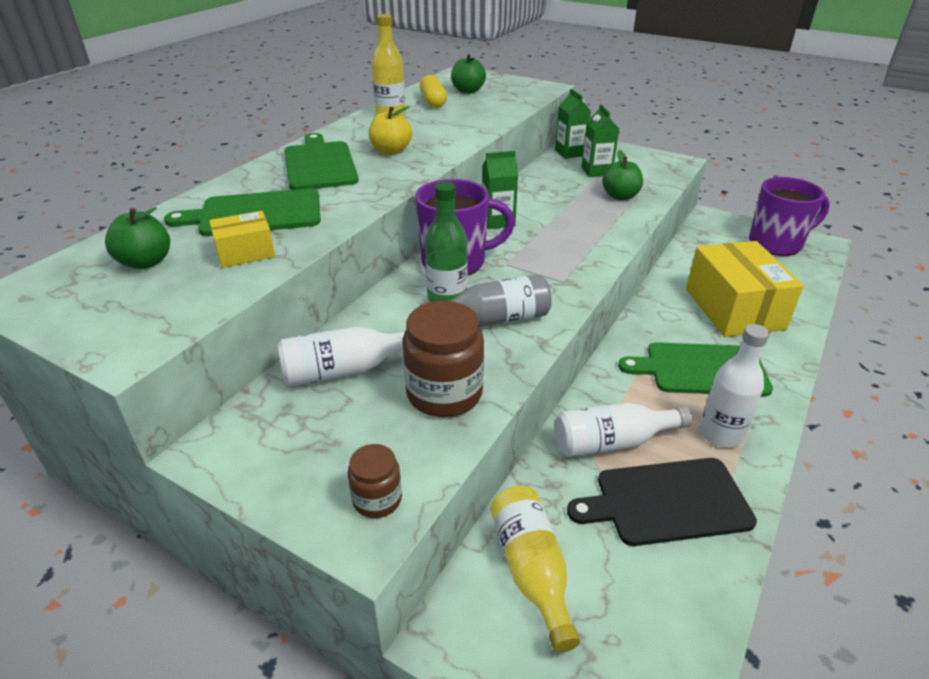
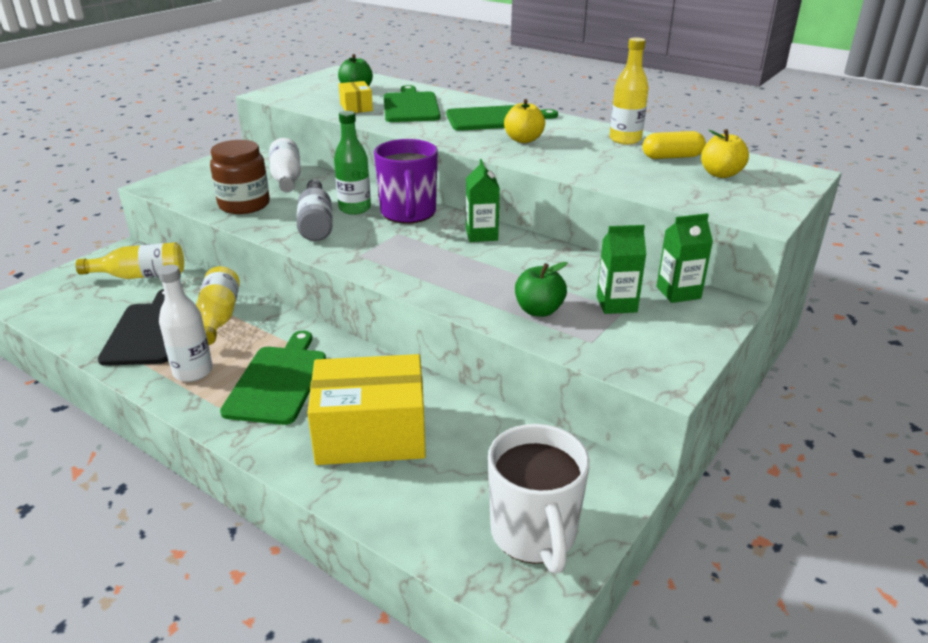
camera: 95 degrees right, 5 degrees down
(377, 499) = (174, 187): brown jar -> none
(468, 91) = (720, 174): green apple -> yellow apple
(612, 442) = (219, 317): white bottle -> yellow bottle
(776, 244) = (534, 535): purple mug -> white mug

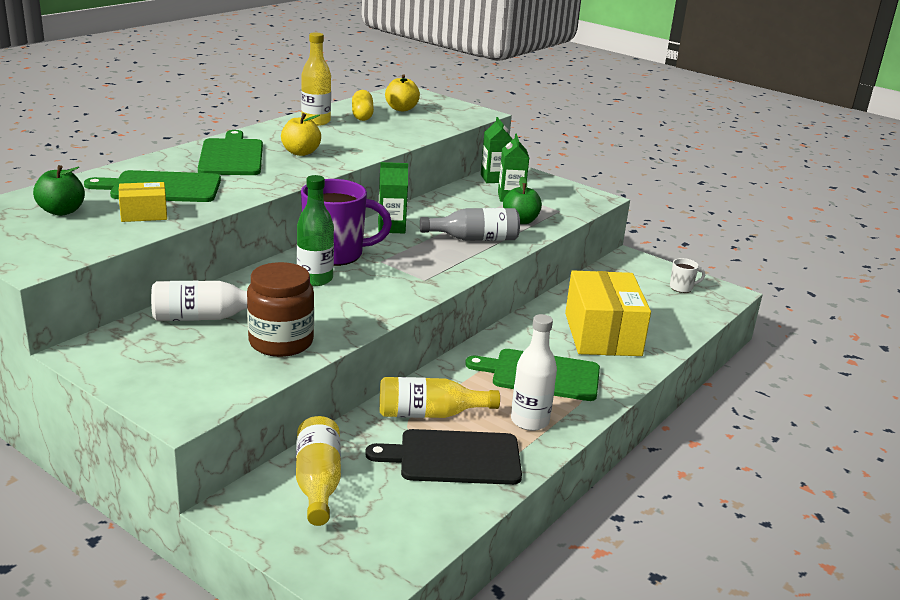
camera: 90 degrees left, 5 degrees down
(316, 223) = (347, 299): grey bottle -> grey bottle (475, 239)
(534, 535) = (682, 288): white mug -> white mug, size x0.45

